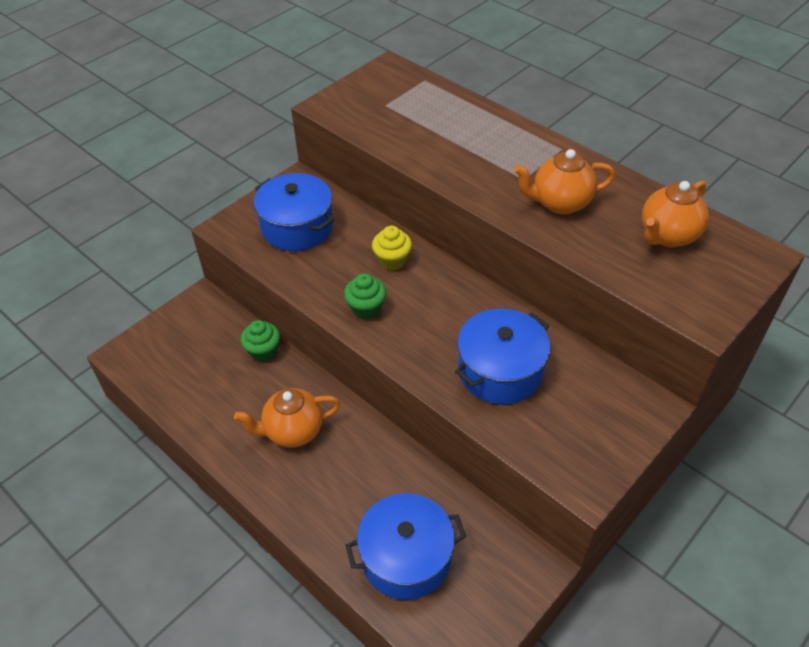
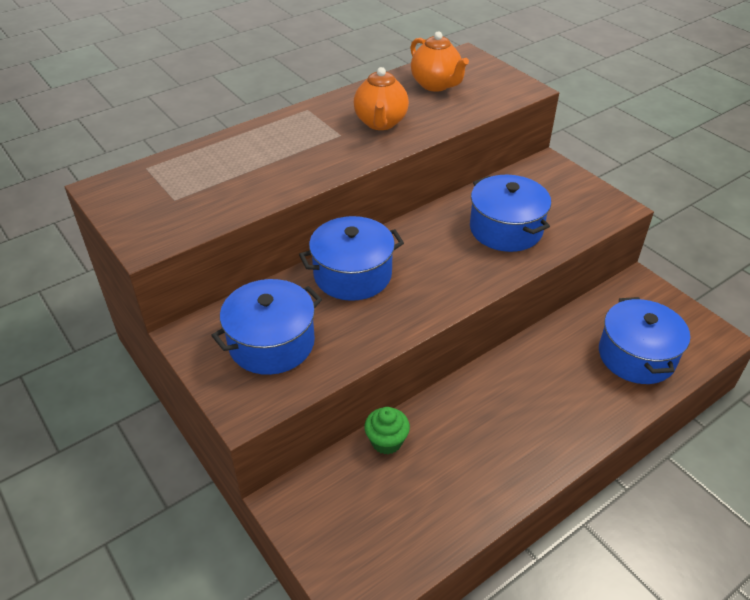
camera: 80 degrees left, 5 degrees down
(293, 431) = (499, 423): orange teapot -> none
(366, 308) = (414, 301): green cupcake -> none
(392, 261) = (352, 274): yellow cupcake -> blue pot

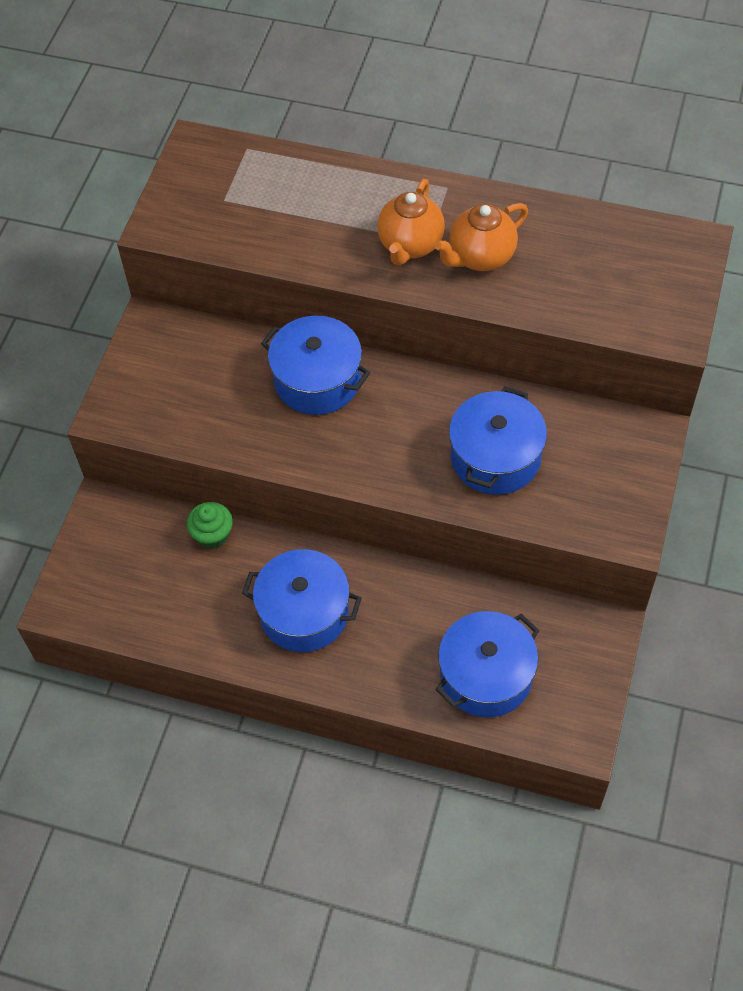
camera: 55 degrees right, 15 degrees up
(271, 343) = (188, 382): blue pot -> blue pot (304, 613)
(436, 85) = (601, 255): orange teapot -> orange teapot (410, 245)

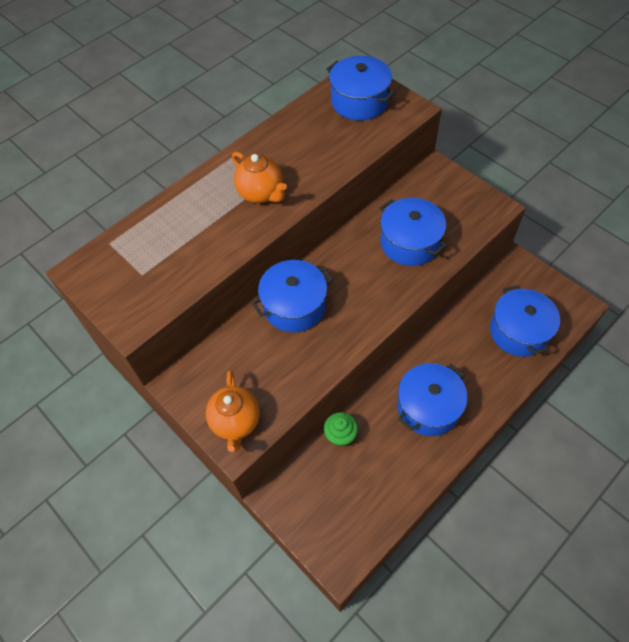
camera: 60 degrees left, 0 degrees up
(480, 257) = (296, 165): orange teapot -> orange teapot (236, 422)
(644, 269) = (359, 101): none -> blue pot

